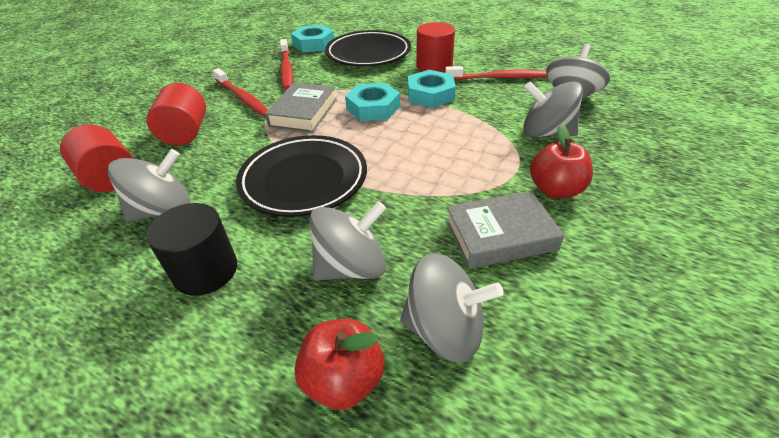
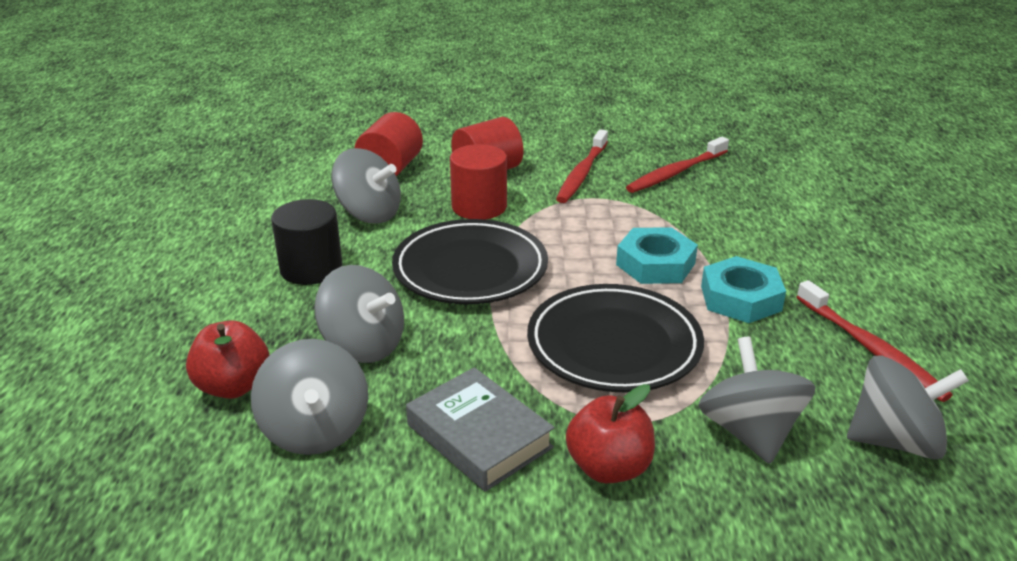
camera: 60 degrees right, 10 degrees down
(303, 113) = (593, 221): grey book -> none
(313, 44) = (764, 164): turquoise nut -> none
(368, 54) = (793, 213): black plate -> black plate (614, 345)
(434, 66) = (829, 277): red cylinder -> red cylinder (479, 207)

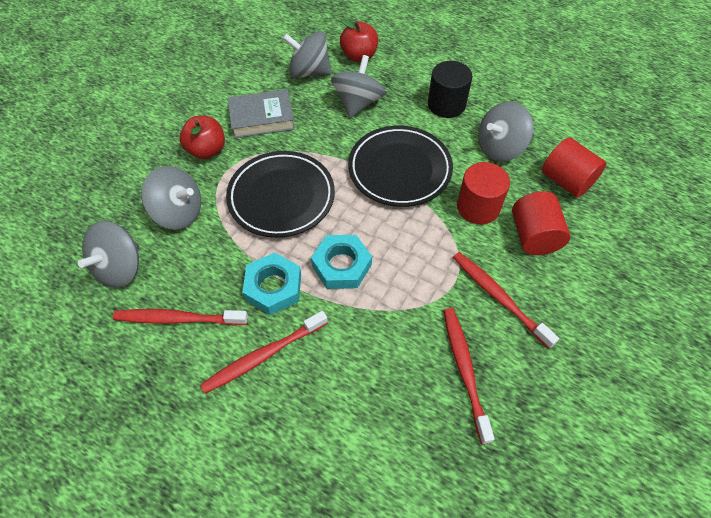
camera: 120 degrees right, 25 degrees up
(363, 345) = (358, 103): grey spinning top -> grey spinning top turned 135 degrees clockwise
(817, 273) = (263, 356): none -> red toothbrush

